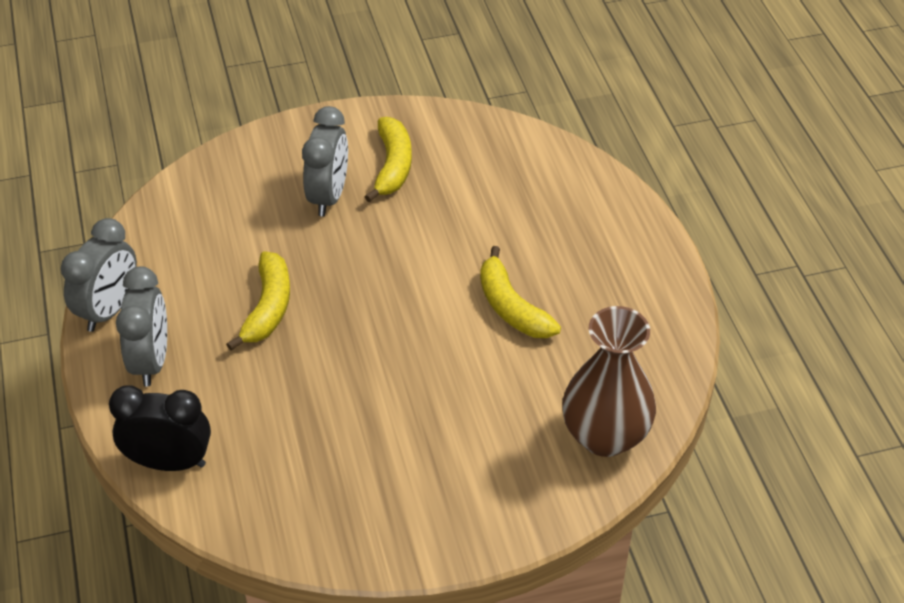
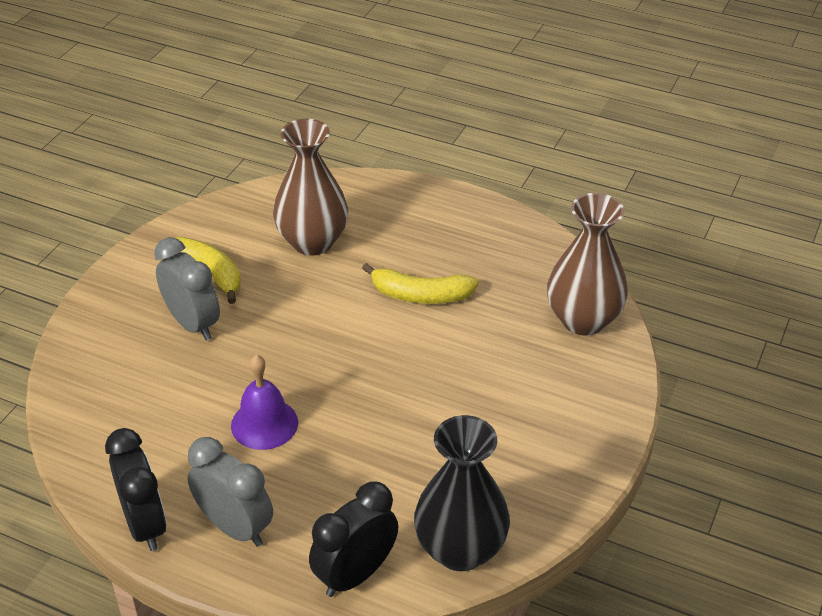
camera: 50 degrees left, 5 degrees down
(109, 310) = (145, 524): grey clock -> black clock
(253, 513) = (460, 549): none -> black vase
(268, 308) = (264, 424): yellow banana -> purple bell
(497, 200) = (312, 242): none -> brown vase

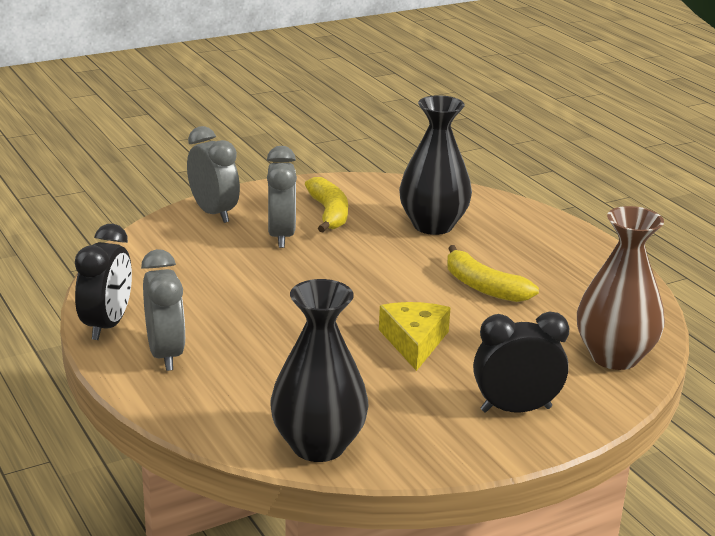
camera: 35 degrees right, 15 degrees down
(99, 327) = (214, 213): none -> grey clock
(264, 424) = (261, 309): purple bell -> none
(312, 242) = (433, 225): brown vase -> black vase
(355, 574) = (217, 420): black clock -> black clock (516, 409)
(425, 389) = (414, 342): none -> yellow cheese

